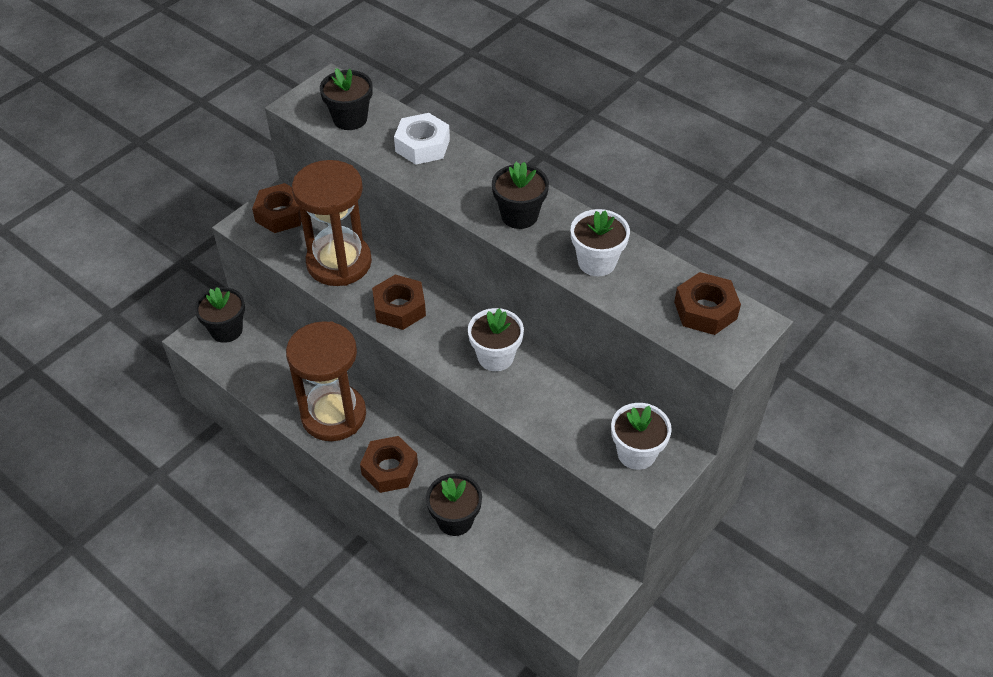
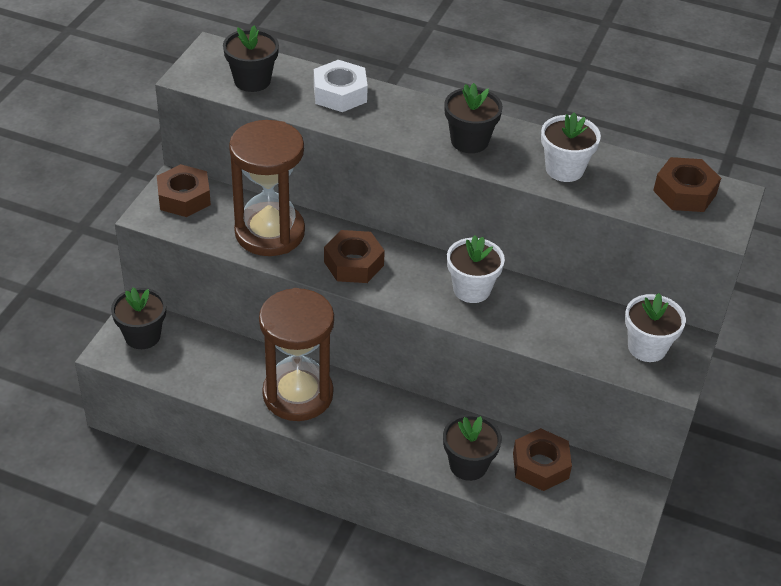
camera: 20 degrees left, 5 degrees down
(390, 469) = (380, 433): brown nut -> brown nut (540, 465)

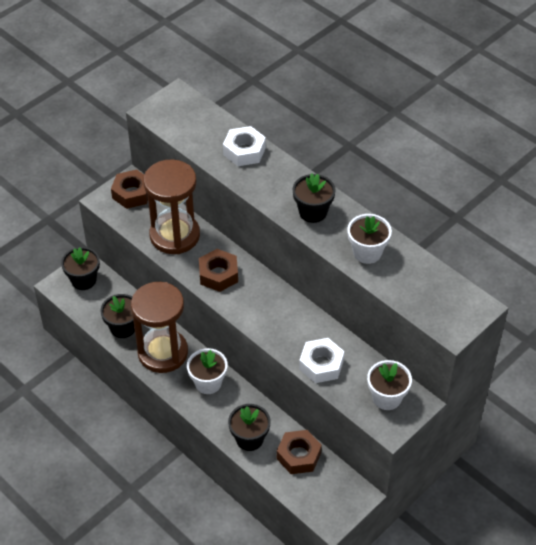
camera: 25 degrees right, 5 degrees up
(252, 80) = (190, 126): black flower pot -> black flower pot (123, 328)
(471, 289) = (288, 317): white flower pot -> white flower pot (208, 383)
(545, 332) = (321, 364): none -> white nut
(684, 192) = (443, 295): brown nut -> none

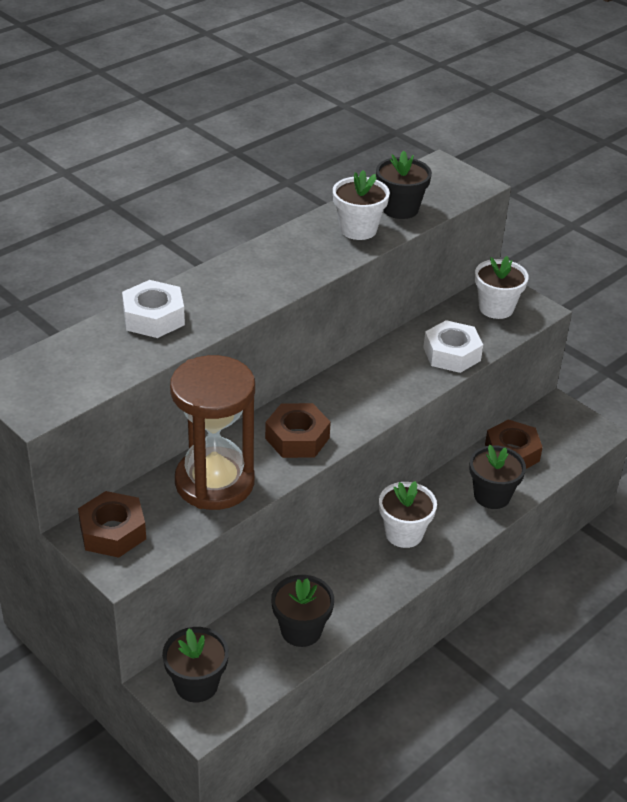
camera: 90 degrees left, 10 degrees down
(163, 353) = (350, 582): brown hourglass -> none
(313, 212) = (285, 265): black flower pot -> black flower pot (400, 209)

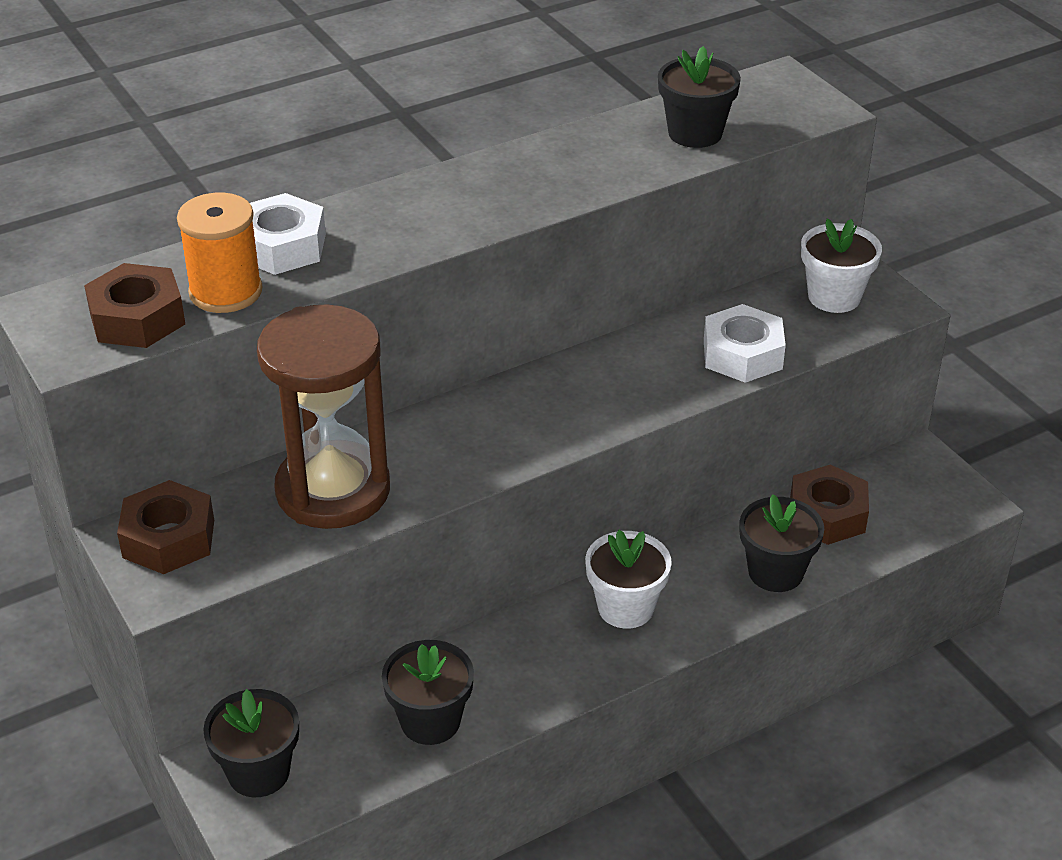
camera: 15 degrees right, 0 degrees up
(128, 354) = (225, 292): none -> orange spool
(297, 438) = (472, 445): brown nut -> brown nut (137, 318)
(358, 229) = (621, 156): white flower pot -> none

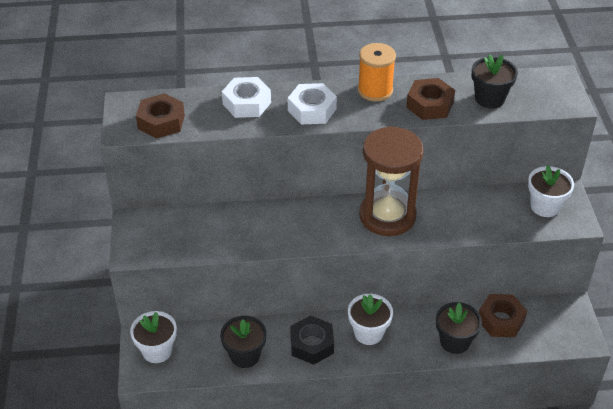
camera: 25 degrees right, 5 degrees up
(168, 538) = (148, 229): brown nut -> brown nut (429, 105)
(225, 292) = (207, 120): orange spool -> orange spool (375, 90)
(259, 772) = (157, 351): black flower pot -> white flower pot
(333, 490) = (233, 230): brown hourglass -> brown hourglass (387, 216)
(540, 661) = (312, 344): none -> black nut
(742, 354) = (475, 223): white nut -> white nut (312, 110)

